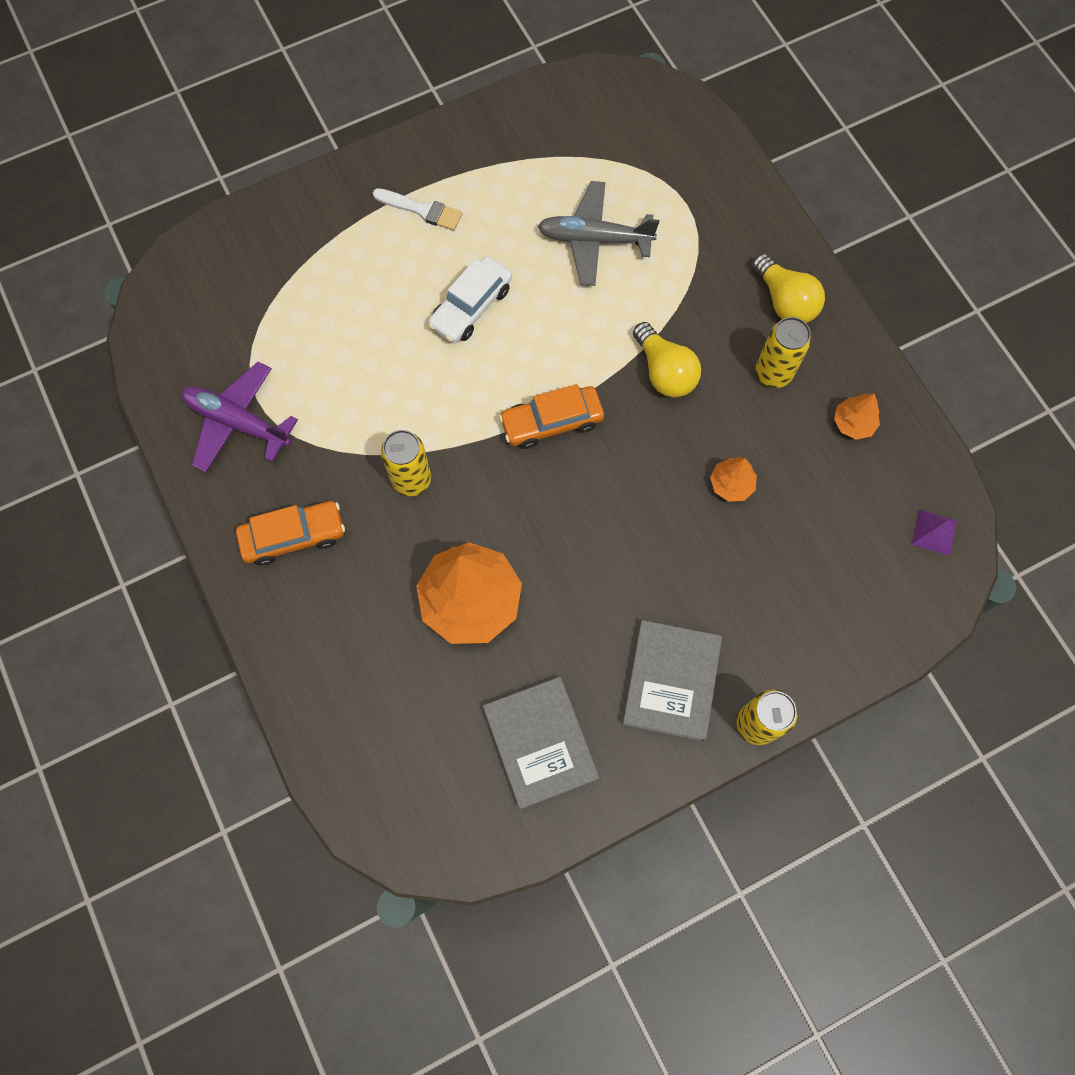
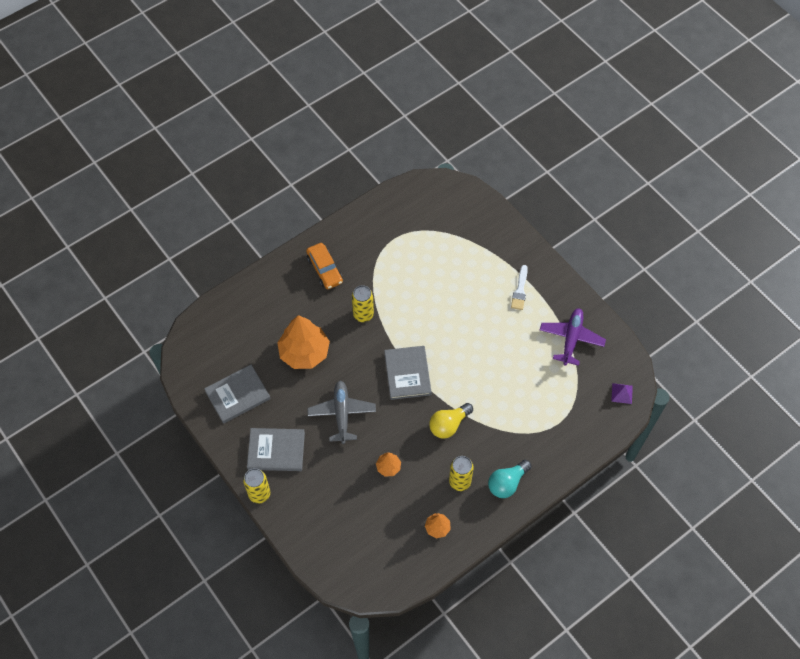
camera: 80 degrees right, 10 degrees down
(238, 422) = (379, 233): purple plane -> purple plane (571, 339)
(471, 307) = (466, 324): white car -> none
(551, 422) = (407, 374): orange car -> grey book
(594, 239) = (523, 378): grey plane -> grey plane (342, 414)
(784, 301) = (507, 483): yellow light bulb -> turquoise light bulb
(934, 532) = (379, 577): purple pyramid -> purple pyramid (622, 393)

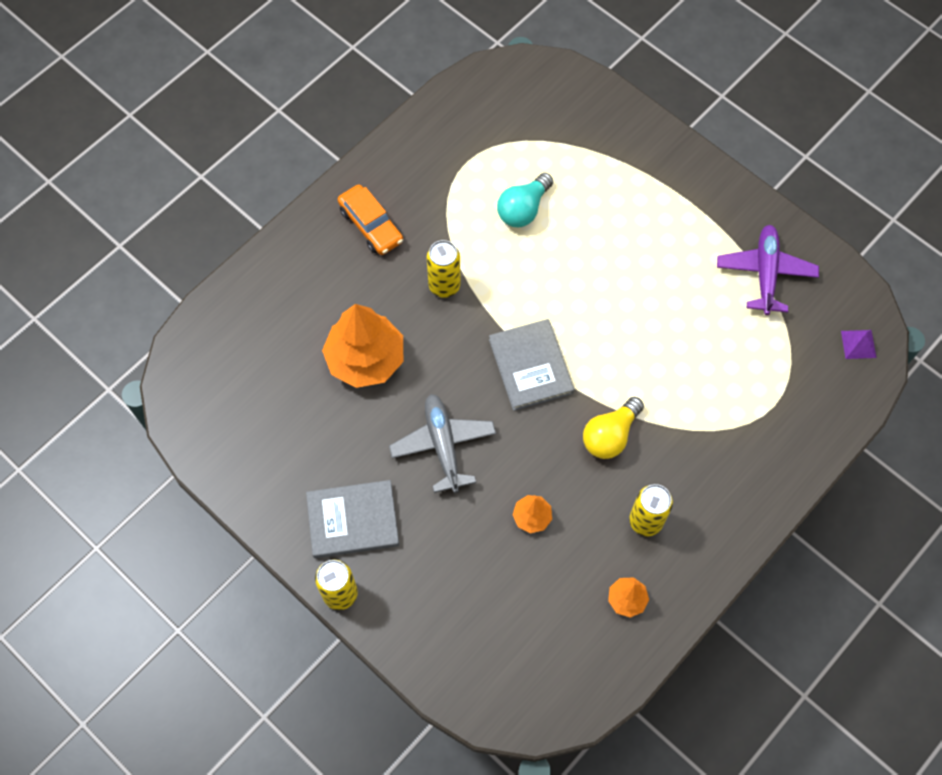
camera: 10 degrees left, 5 degrees up
(238, 395) = (275, 442): grey book -> none
(507, 483) = (718, 511): turquoise light bulb -> turquoise light bulb (523, 209)
(520, 290) = (673, 211): white brush -> none

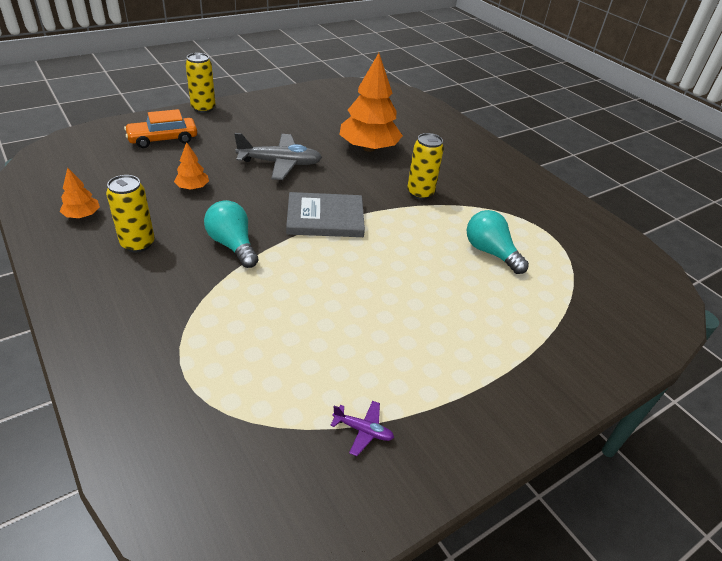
camera: 100 degrees right, 25 degrees down
(353, 520) = (249, 121): grey book -> none
(371, 225) = (485, 172): orange car -> orange car (163, 139)
(610, 435) = (233, 245): yellow light bulb -> turquoise light bulb
(765, 273) = (363, 430): purple plane -> purple plane, size x0.47
(858, 344) = (213, 508): purple pyramid -> none

